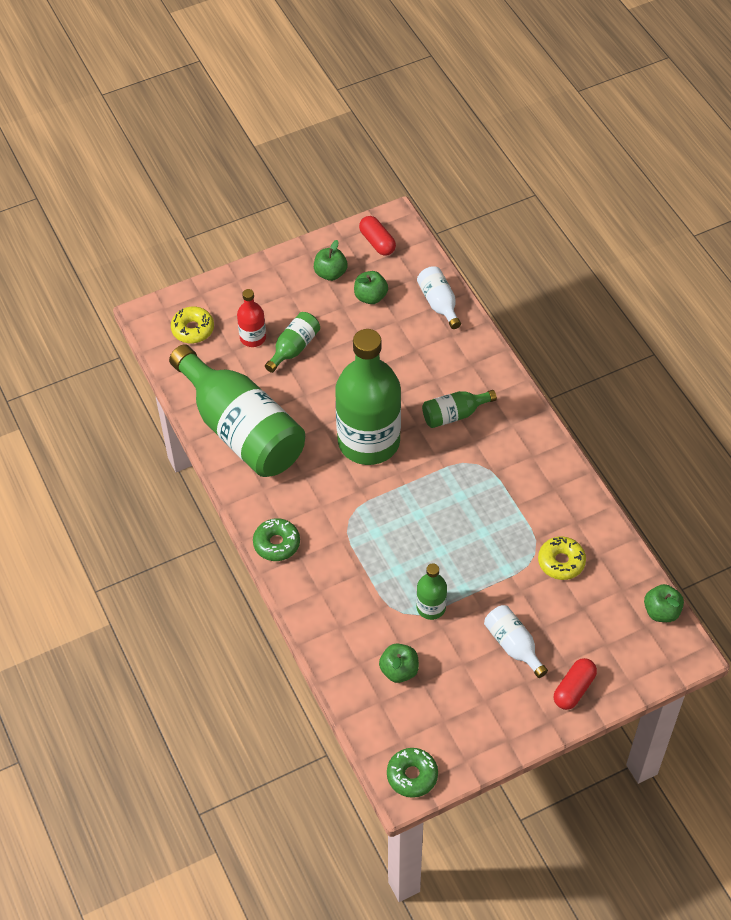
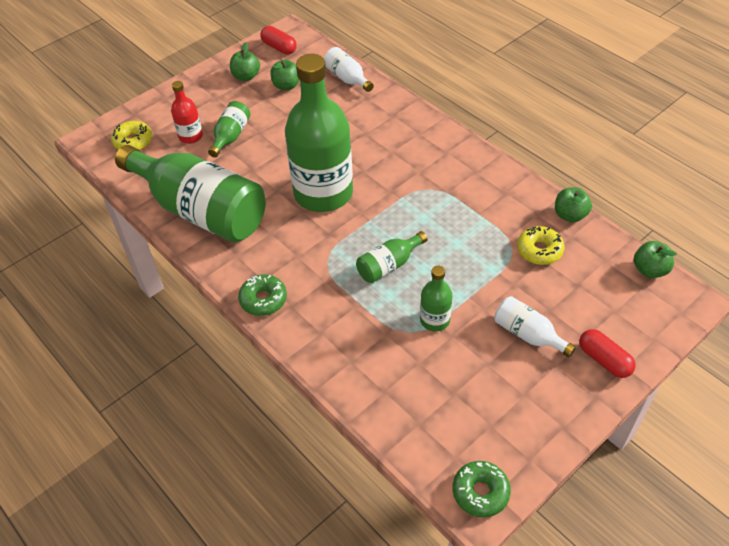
camera: 15 degrees left, 5 degrees down
(399, 670) = (426, 387): green apple -> green apple (570, 215)
(454, 414) = (392, 155): green bottle -> green bottle (388, 265)
(574, 689) = (604, 360): red capsule -> red capsule turned 60 degrees counterclockwise

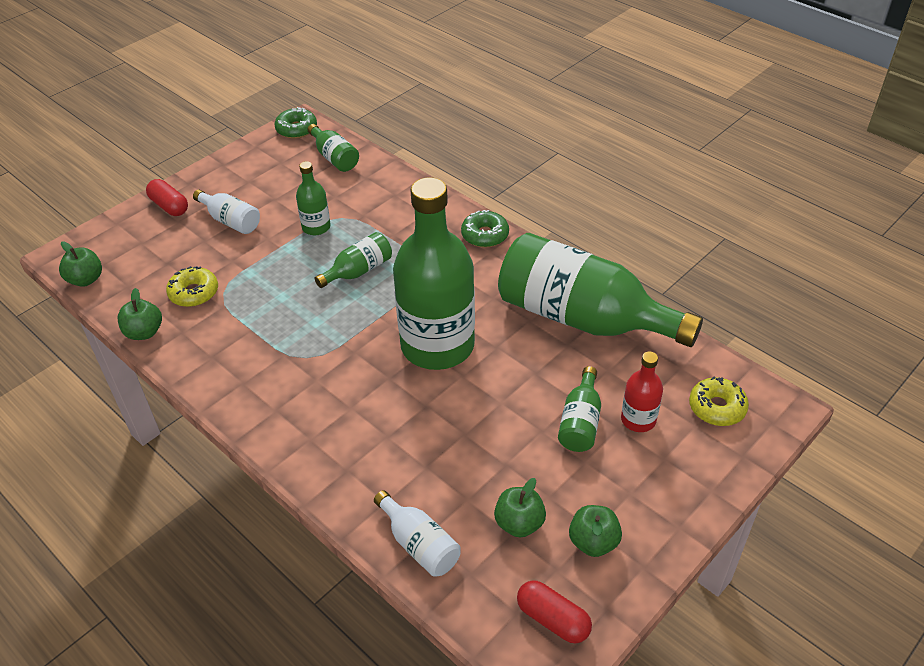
camera: 175 degrees right, 5 degrees down
(423, 429) = (334, 158): none -> green bottle

